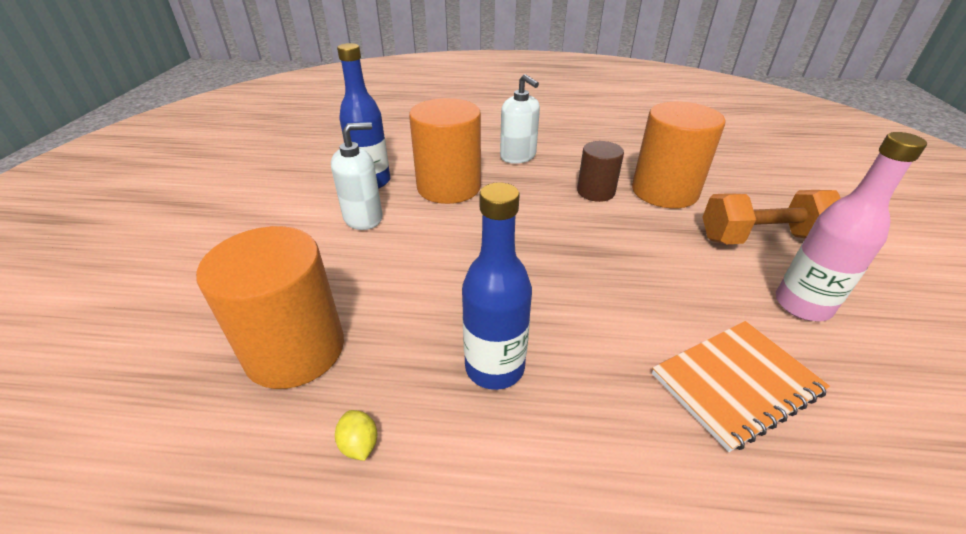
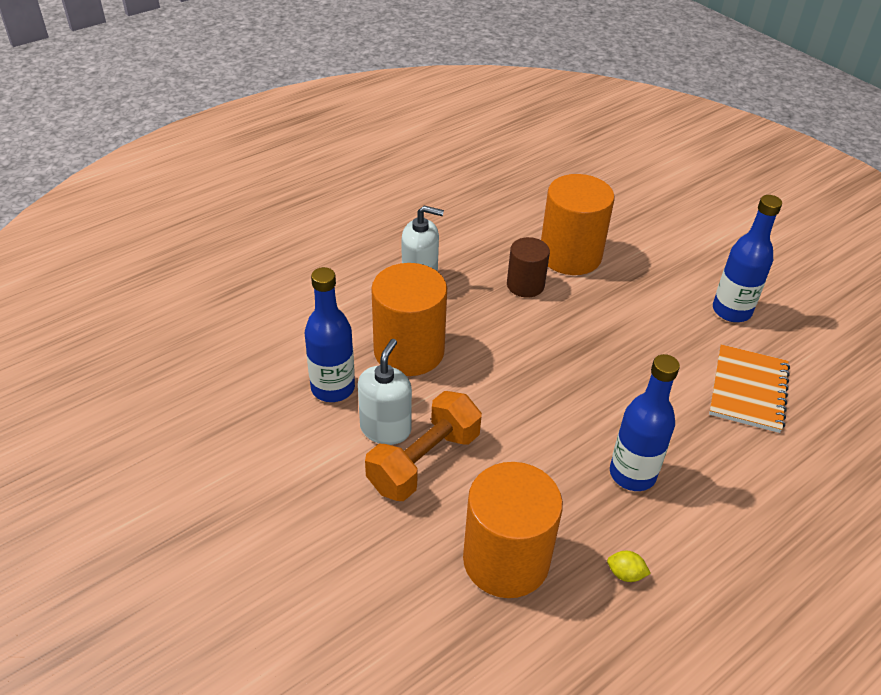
camera: 45 degrees left, 5 degrees up
(760, 238) = (667, 267): orange dumbbell -> orange dumbbell (424, 461)
(802, 305) = (731, 311): pink bottle -> blue bottle

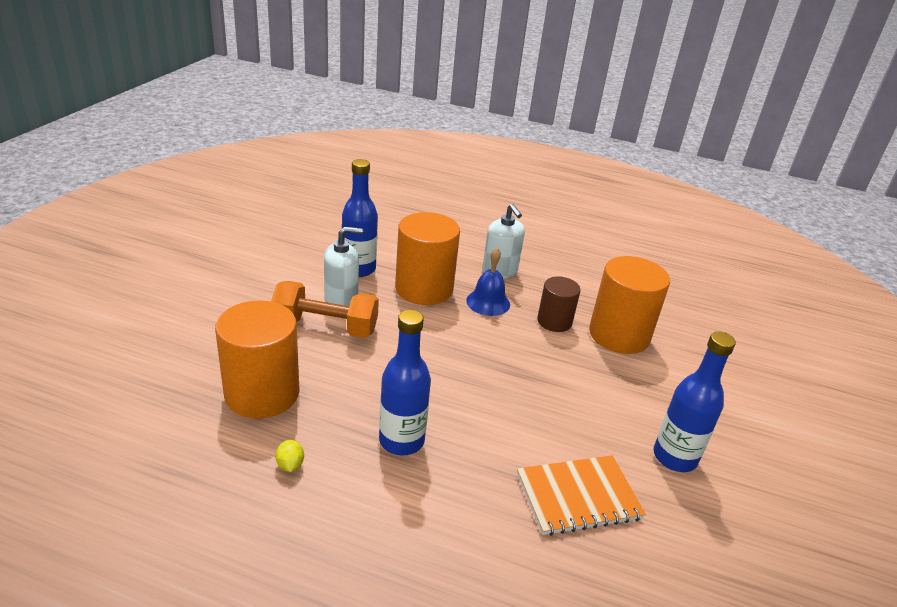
camera: 55 degrees right, 10 degrees down
(465, 314) = (488, 302): none -> blue bell

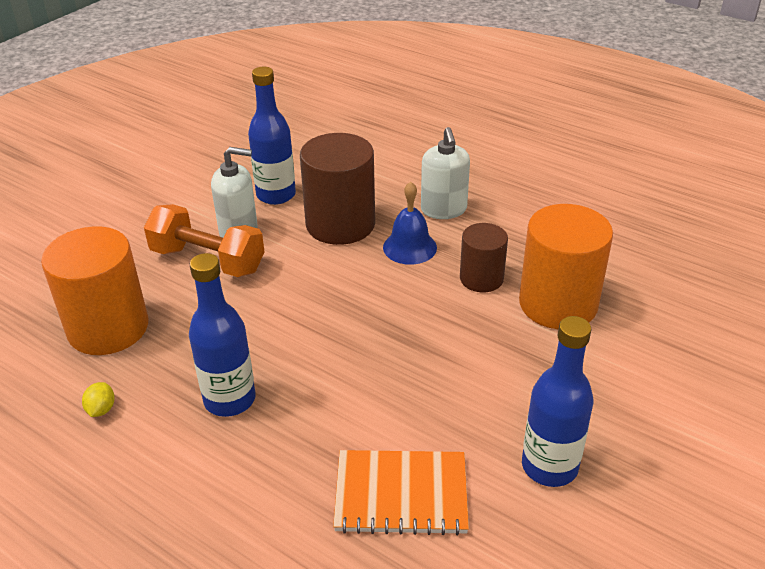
camera: 20 degrees right, 5 degrees up
(424, 288) = (340, 224): orange cylinder -> brown cylinder

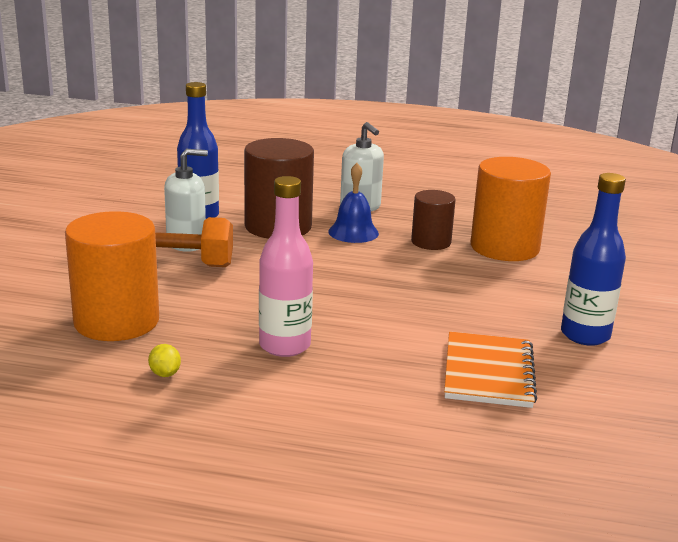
camera: 25 degrees left, 15 degrees down
(229, 399) = (284, 346): blue bottle -> pink bottle
(401, 494) = (488, 372): orange notebook -> orange notebook turned 60 degrees counterclockwise

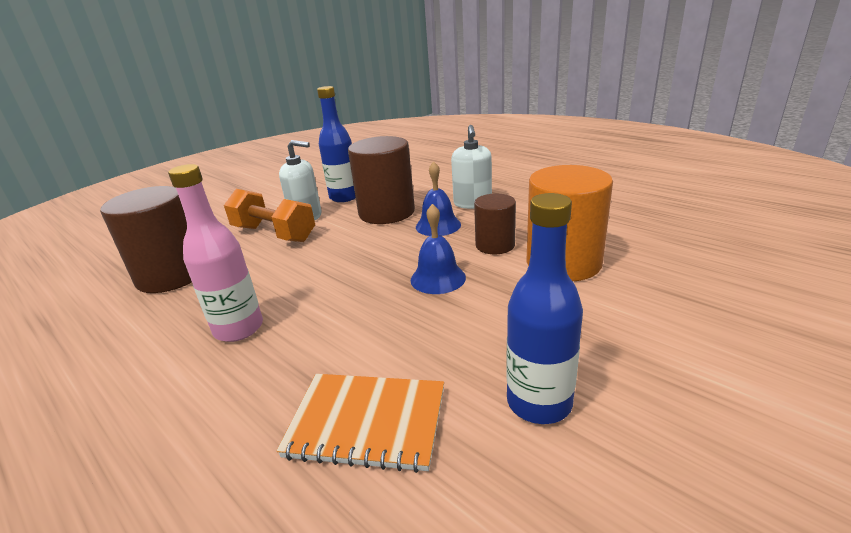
camera: 35 degrees right, 5 degrees up
(116, 321) = (172, 275): orange cylinder -> brown cylinder
(165, 374) = (126, 333): yellow lemon -> none
(415, 276) = (438, 278): none -> blue bell
(488, 372) = (367, 422): orange notebook -> orange notebook turned 60 degrees clockwise

